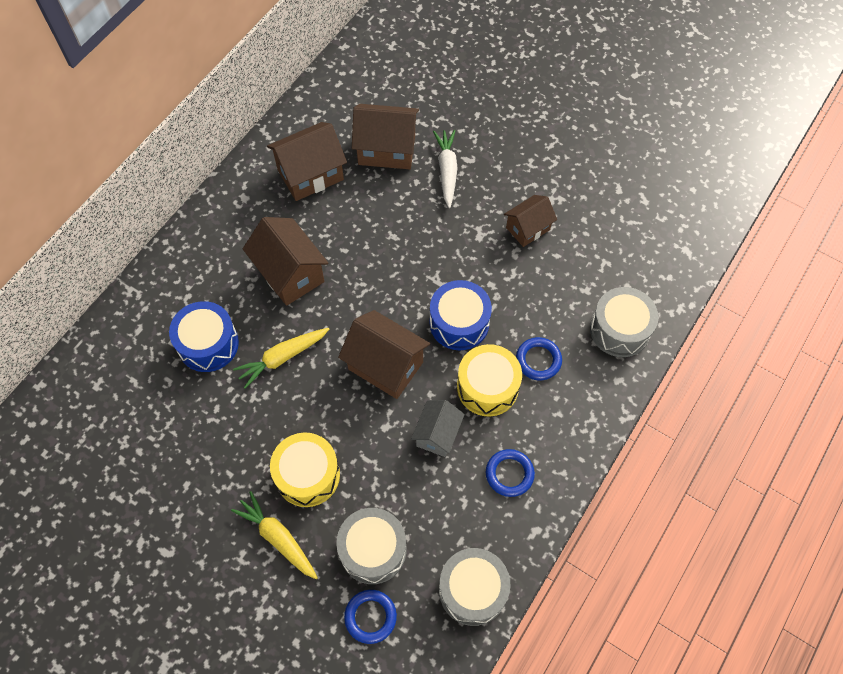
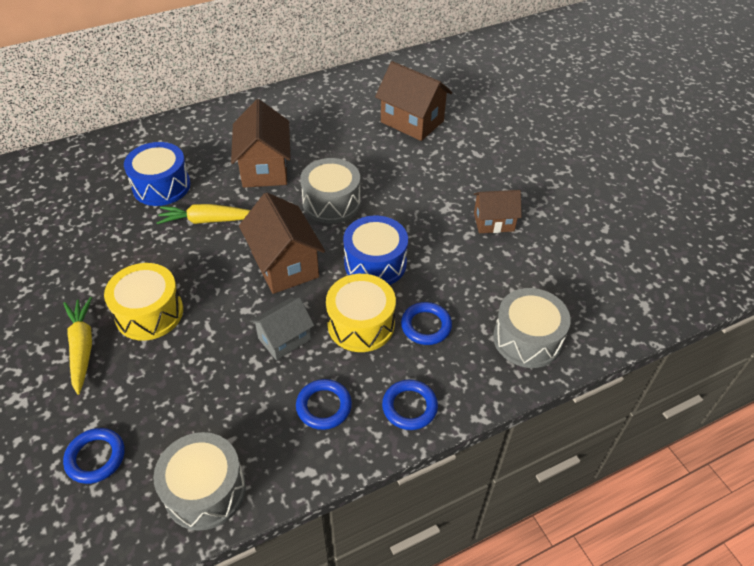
camera: 30 degrees right, 15 degrees down
(310, 174) = (337, 114): brown house -> none
(373, 550) = (148, 402): grey drum -> grey drum (331, 203)
(447, 170) = (452, 154): white carrot -> none
(571, 437) = (409, 407): none -> blue ring

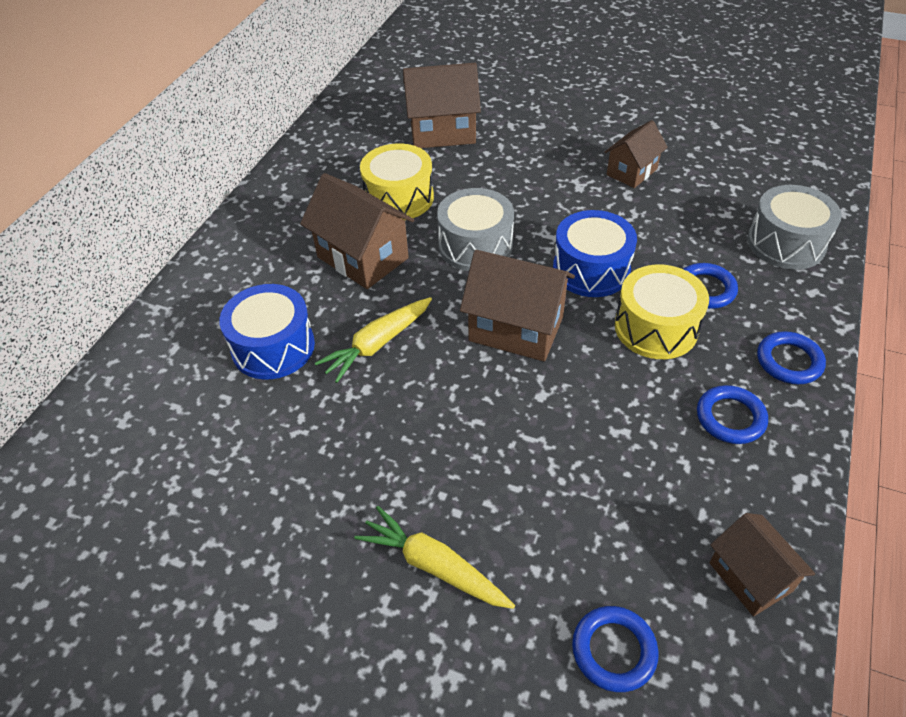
camera: 40 degrees left, 0 degrees up
(149, 313) = (453, 474): yellow drum -> yellow drum (399, 198)
(205, 490) = (750, 577): grey drum -> brown house
(284, 339) = (614, 391): grey house -> none

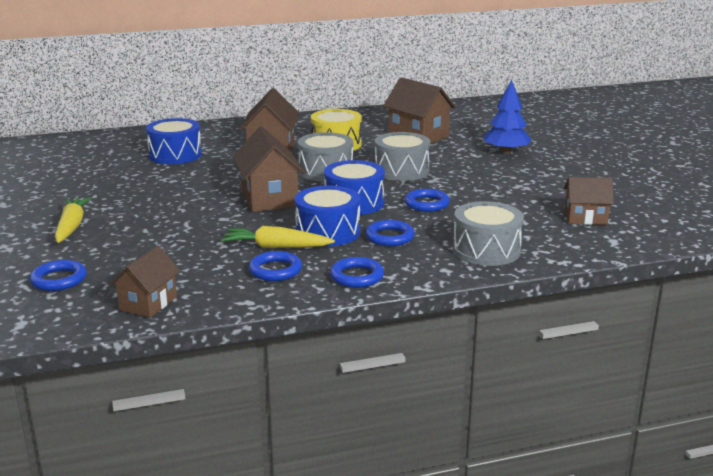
camera: 50 degrees right, 25 degrees down
(377, 344) = (208, 173): yellow carrot -> yellow carrot (276, 247)
(532, 193) = (401, 171): none -> grey drum
(551, 105) = (506, 152): none -> blue tree
(631, 172) = (477, 189): brown house -> brown house (585, 218)
(640, 222) = (426, 204): none -> blue ring
(656, 327) = (328, 232): yellow drum -> blue drum

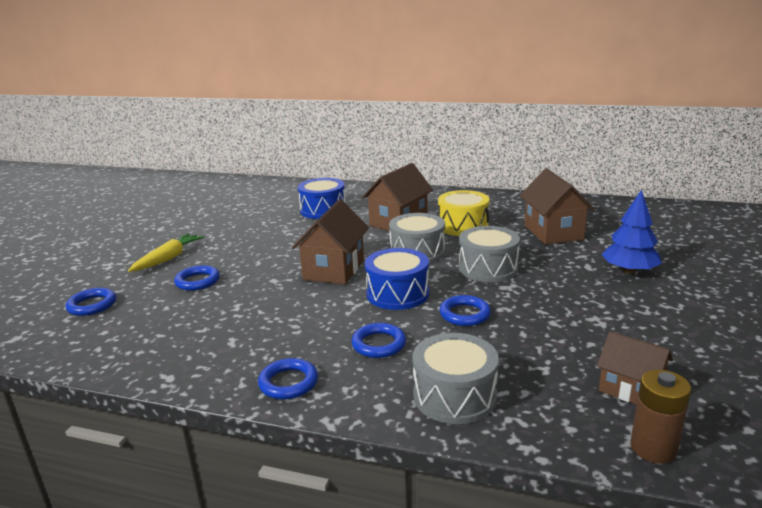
camera: 35 degrees right, 0 degrees up
(148, 303) = (106, 350): brown house -> none
(275, 270) = (235, 349): blue ring -> blue ring (197, 281)
(276, 247) = (271, 323): yellow carrot -> none
(328, 232) = (333, 320): blue drum -> none
(628, 242) = (653, 448): none -> brown battery

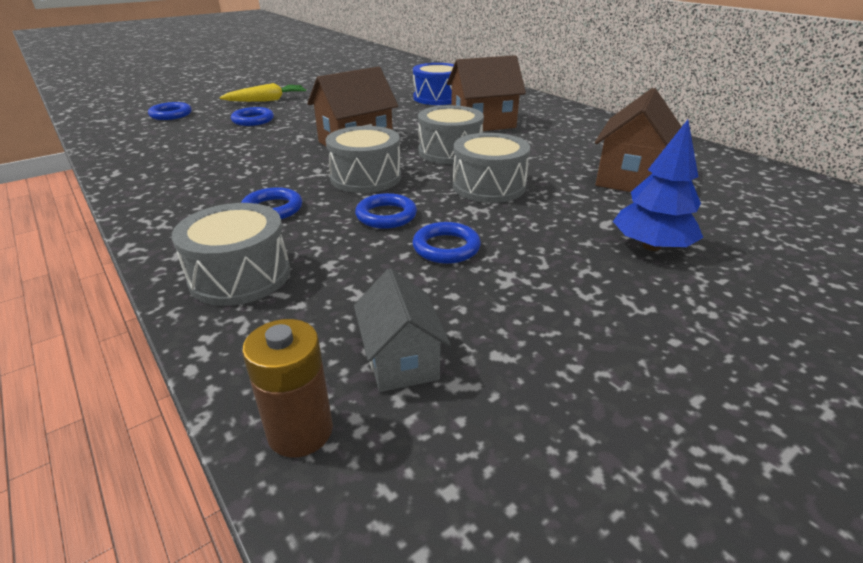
camera: 35 degrees right, 10 degrees up
(288, 383) = (163, 208): blue ring -> blue ring (446, 247)
(397, 294) = (365, 177): blue drum -> grey drum
(463, 226) = (538, 143): yellow drum -> none
(630, 389) = (401, 360): brown house -> grey house

